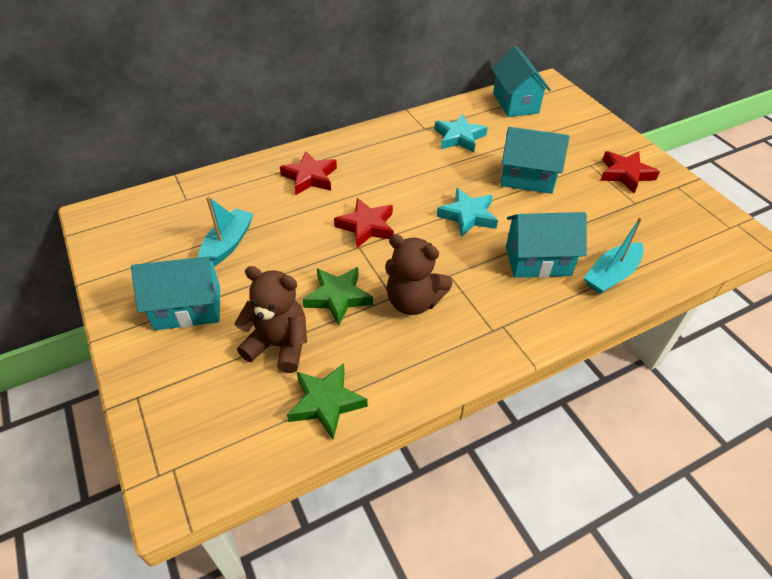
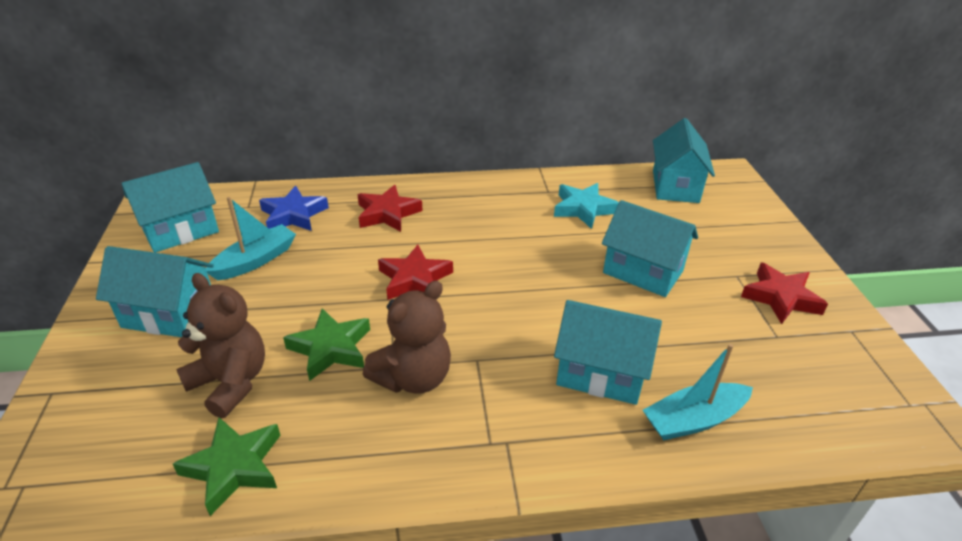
camera: 20 degrees right, 10 degrees down
(141, 235) = (180, 230): none -> turquoise house
(232, 197) = (293, 215): none -> blue star
(413, 301) = (413, 378): brown teddy bear -> brown teddy bear turned 90 degrees counterclockwise
(468, 216) = (541, 297): turquoise star -> none

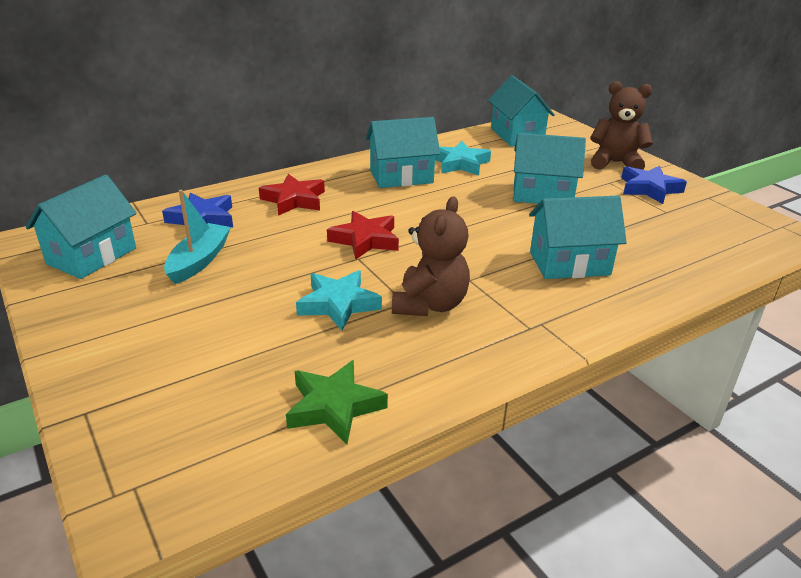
camera: 25 degrees left, 5 degrees down
(169, 314) = (151, 321): turquoise house -> turquoise house (401, 177)
(231, 382) = (269, 352): brown teddy bear -> brown teddy bear (615, 163)
(331, 348) = (338, 304): green star -> turquoise star
(693, 420) = (656, 273): turquoise boat -> none
(780, 297) = (649, 189): red star -> blue star

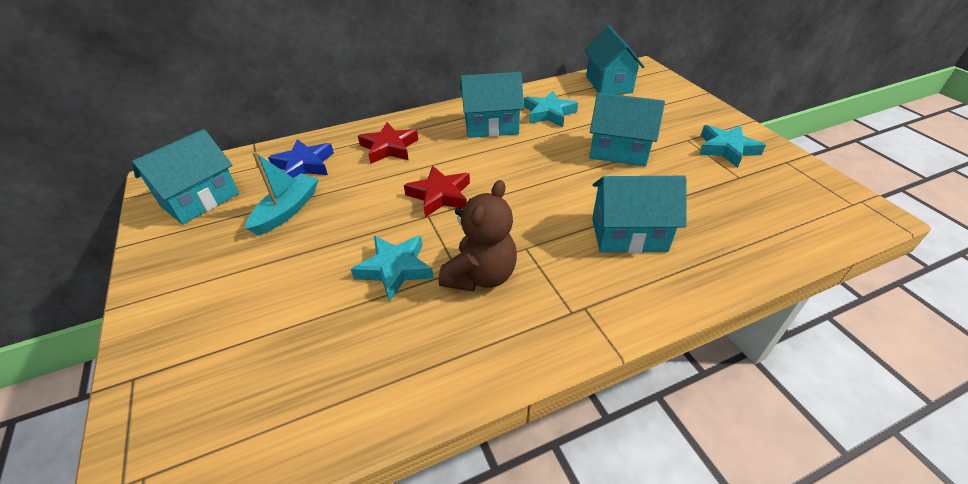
camera: 10 degrees right, 10 degrees up
(334, 406) = (356, 395): green star -> none
(615, 163) = (698, 118): brown teddy bear -> none
(649, 189) = (726, 149): blue star -> turquoise star

